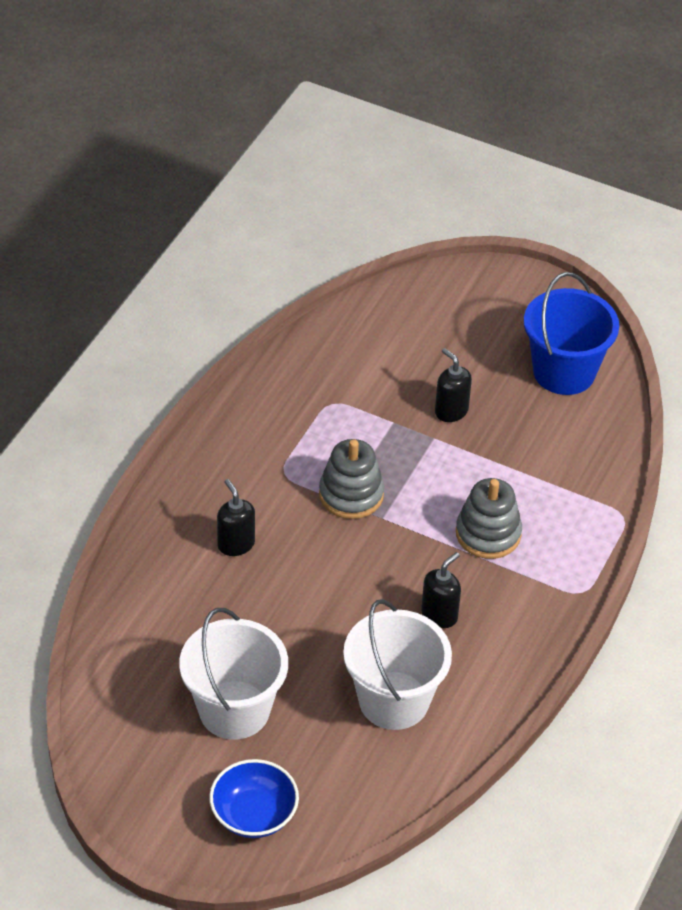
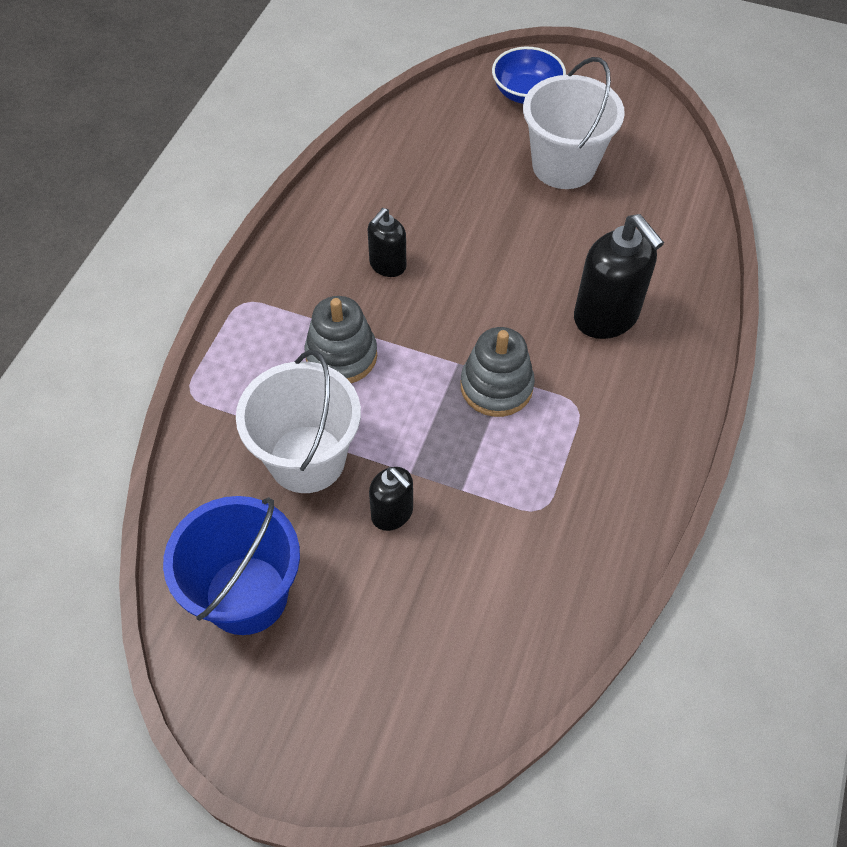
camera: 175 degrees right, 10 degrees up
(236, 544) = (606, 317): black soap dispenser -> black soap dispenser, size x1.74
(393, 700) = (423, 186): white bucket -> white bucket (307, 459)

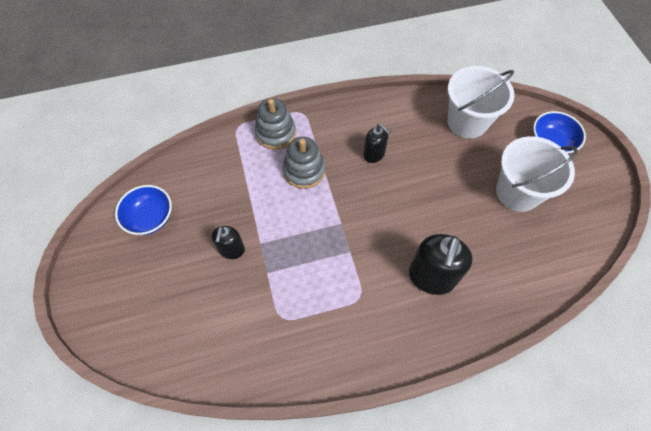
camera: 55 degrees right, 5 degrees up
(246, 595) = (150, 218): blue bucket -> blue bowl
(307, 459) = (236, 195): white bucket -> white bucket (467, 122)
(387, 265) = (374, 154): black soap dispenser -> black soap dispenser turned 135 degrees counterclockwise
(496, 386) = (340, 250): grey stacking toy -> grey stacking toy (275, 133)

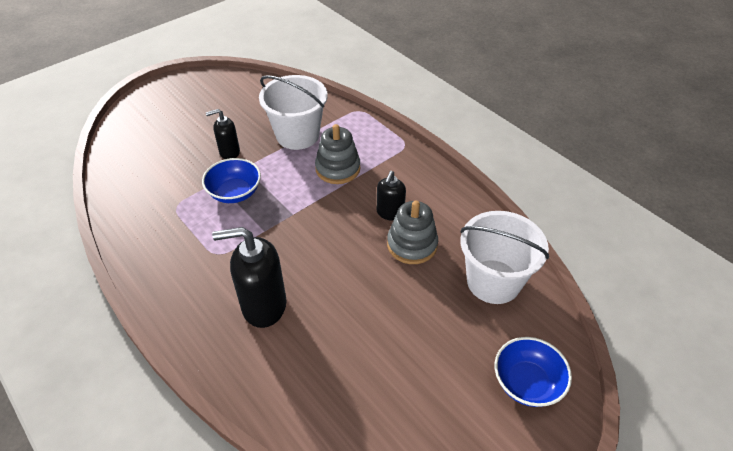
camera: 65 degrees right, 15 degrees down
(150, 218) = (238, 97): blue bowl -> blue bowl (235, 193)
(275, 133) = (368, 136): grey stacking toy -> grey stacking toy (412, 245)
(517, 192) = (421, 362): white bucket -> white bucket (297, 135)

